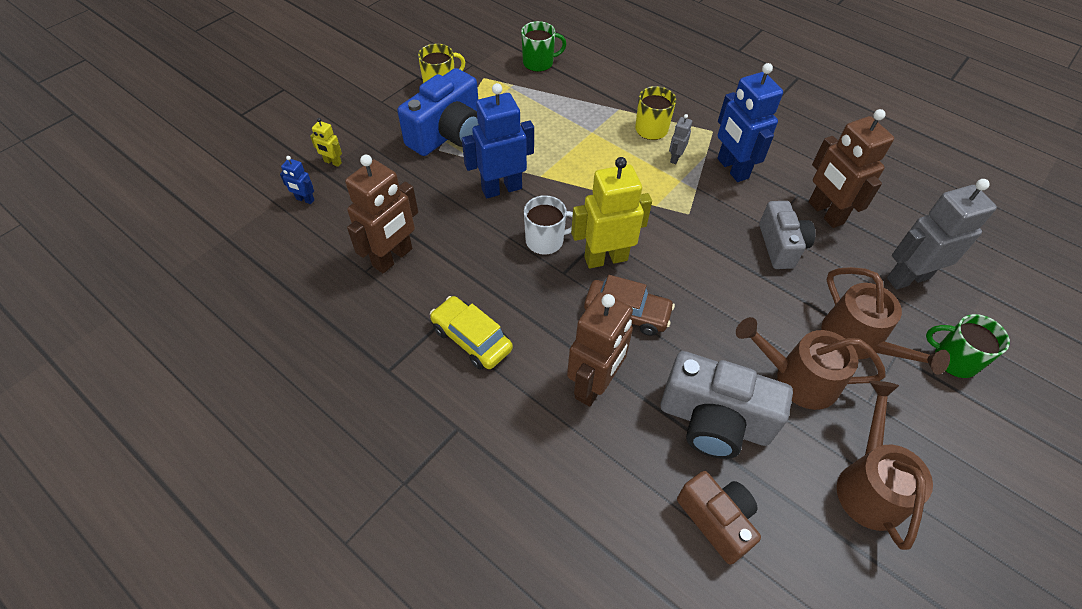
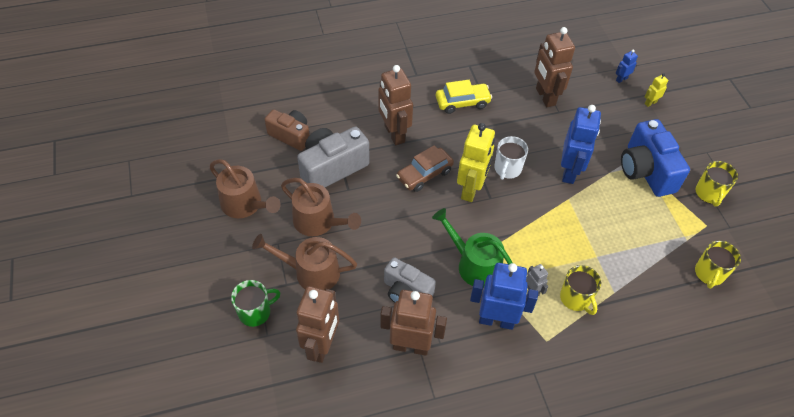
camera: 125 degrees right, 0 degrees up
(539, 63) = (709, 273): green mug -> yellow mug
(694, 210) = (474, 264): none -> green watering can
(716, 520) = (291, 136): brown camera -> brown camera turned 150 degrees counterclockwise
(798, 379) = (318, 222): brown watering can -> brown watering can turned 75 degrees clockwise
(907, 278) = (322, 345): grey robot -> brown robot

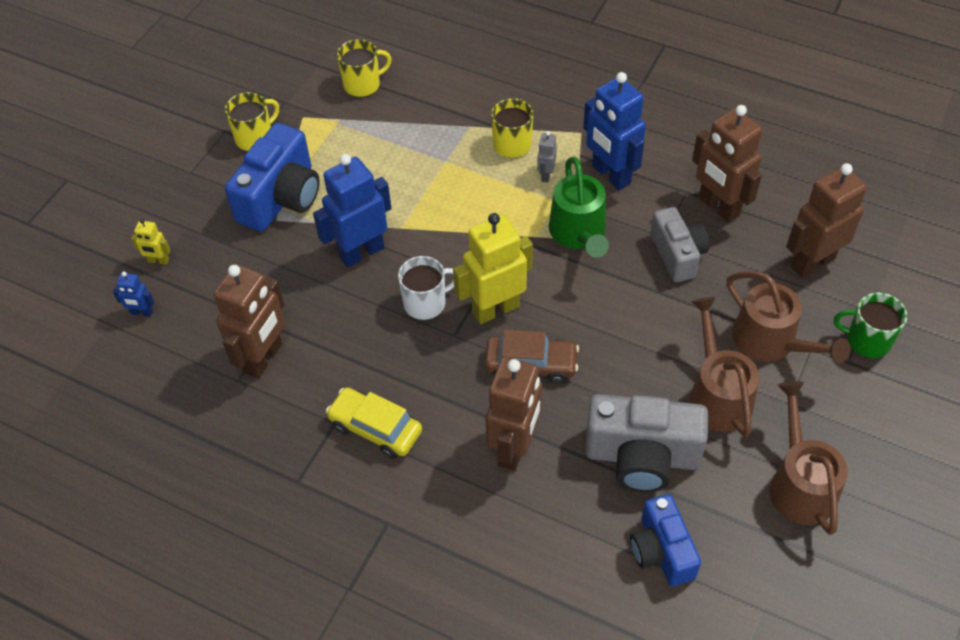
camera: 135 degrees left, 0 degrees up
(291, 136) = (661, 551): brown camera -> blue camera

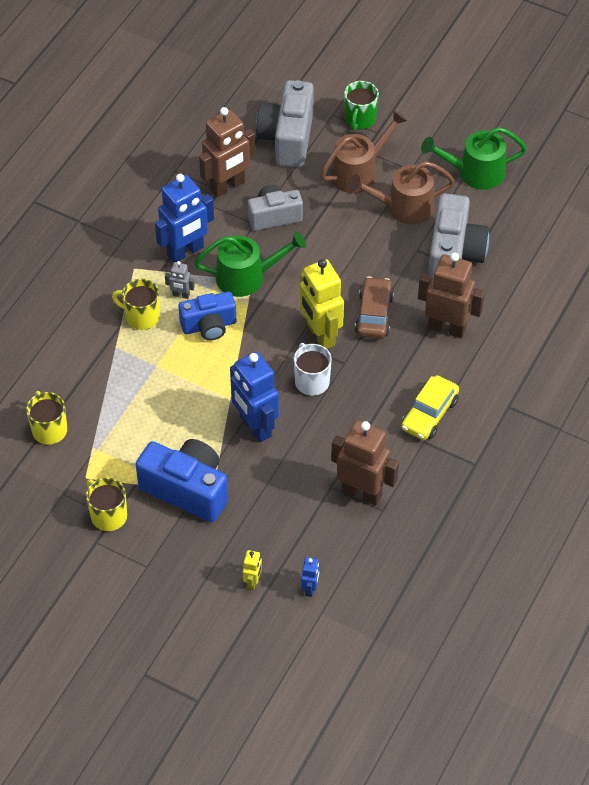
camera: 90 degrees left, 0 degrees up
(661, 551) = (526, 251): blue camera -> blue camera (209, 326)
(800, 484) = (475, 172): brown watering can -> green watering can
(812, 262) = (287, 138): brown robot -> grey camera

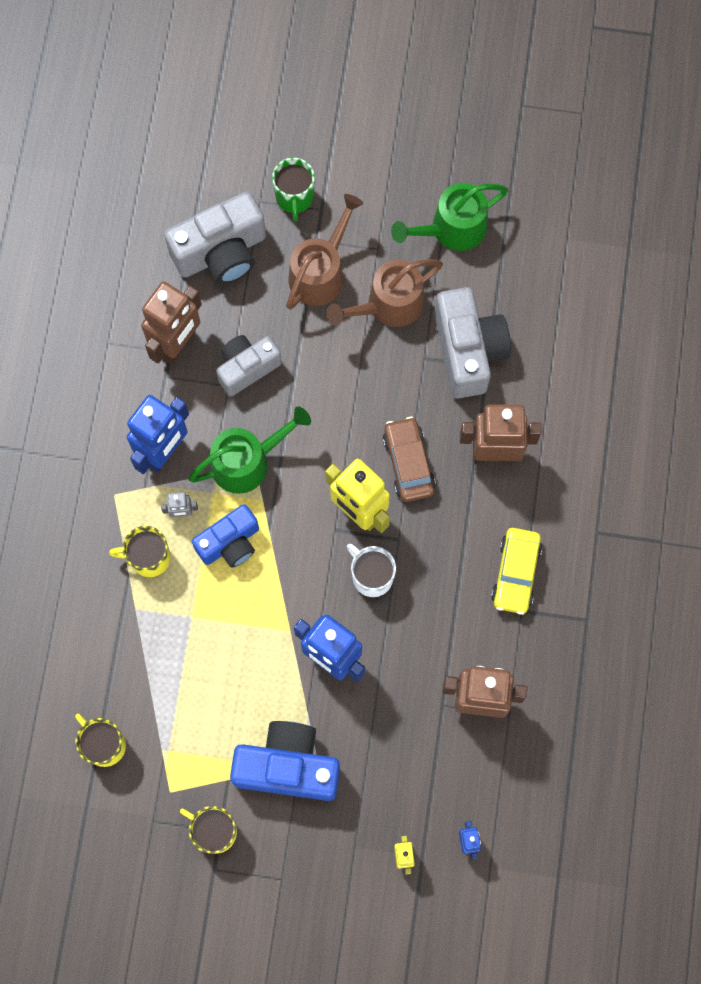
camera: 20 degrees left, 20 degrees up
(287, 138) = (221, 252): grey camera -> grey camera turned 105 degrees counterclockwise

